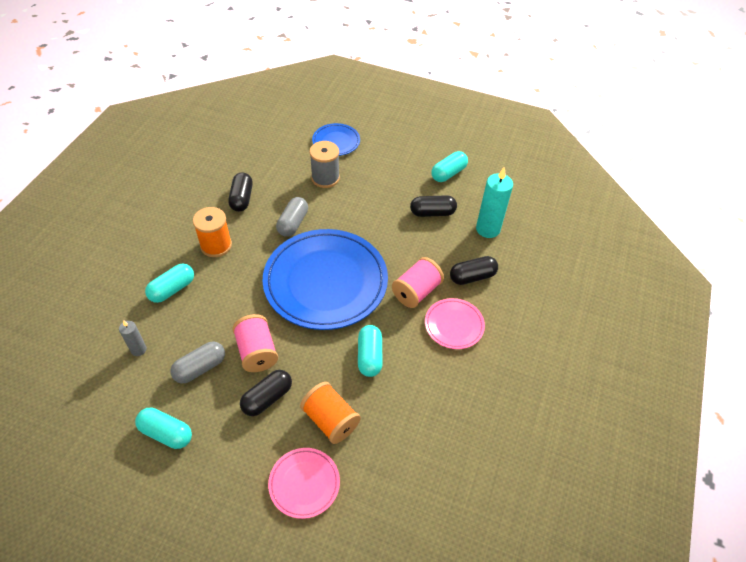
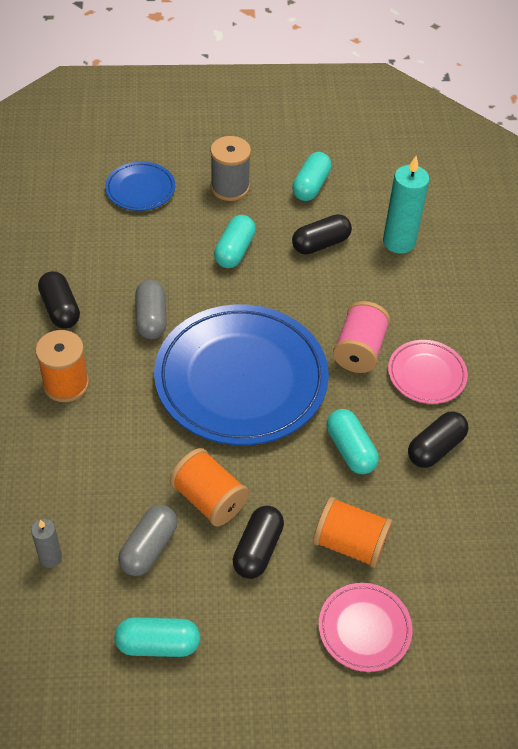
camera: 25 degrees left, 0 degrees up
(172, 289) = (44, 463): turquoise capsule -> turquoise capsule (234, 251)
(257, 352) = (209, 499): pink spool -> orange spool
(325, 178) = (156, 243): grey spool -> grey spool (230, 187)
(472, 277) = (414, 308): black capsule -> black capsule (435, 448)

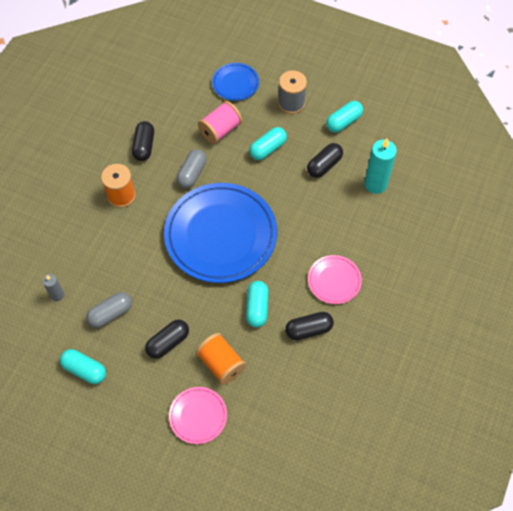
camera: 30 degrees right, 10 degrees up
(209, 499) = (159, 300): orange spool -> none
(320, 244) = (324, 165): black capsule -> black capsule turned 45 degrees counterclockwise
(359, 350) = (302, 247): pink spool -> pink spool (220, 130)

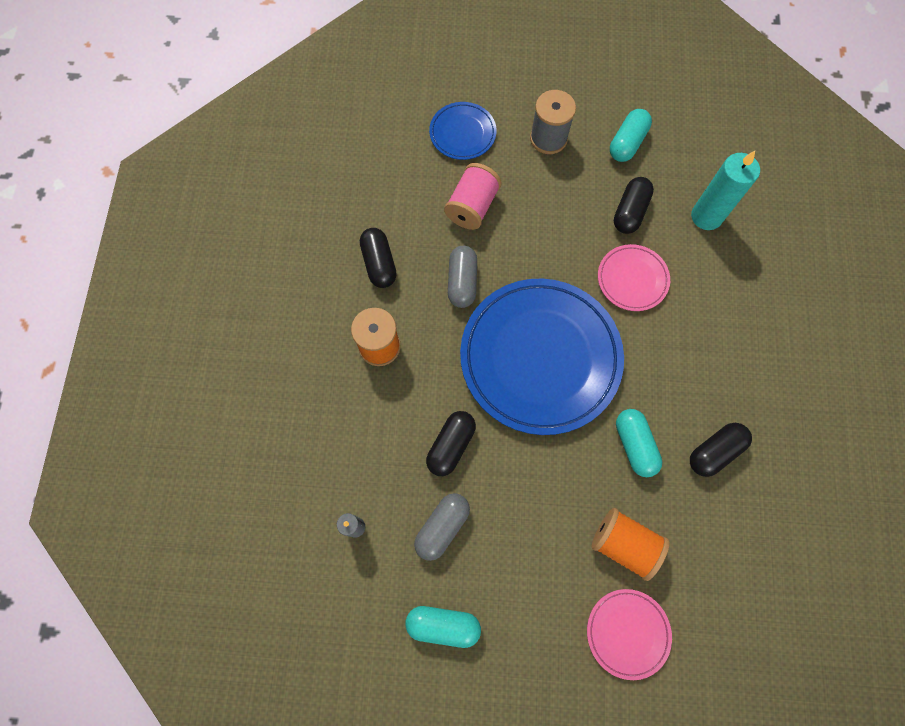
camera: 20 degrees left, 10 degrees up
(168, 342) = (539, 540): black capsule -> black capsule (451, 445)
(268, 149) = (546, 212): turquoise capsule -> none
(334, 281) = (715, 370): pink plate -> pink plate (632, 279)

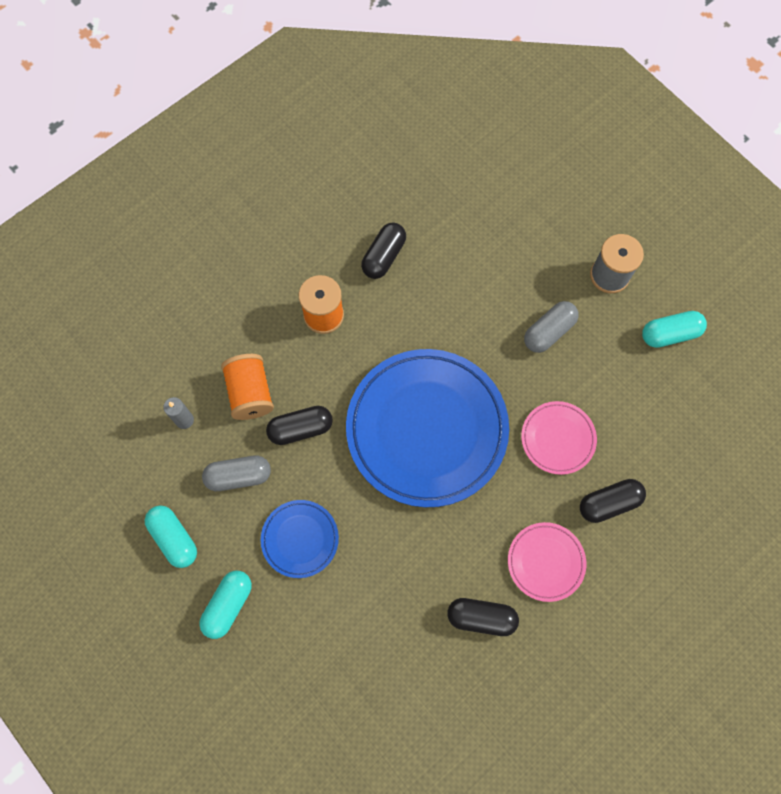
camera: 45 degrees right, 0 degrees up
(462, 133) = (546, 214): blue plate -> blue plate (300, 539)
(462, 282) = (428, 323): grey capsule -> grey capsule (548, 331)
(472, 207) = (494, 275): pink spool -> none
(623, 544) = (346, 611): orange spool -> orange spool (250, 393)
(627, 633) = (285, 669): pink plate -> pink plate (546, 562)
(630, 212) = (612, 388): black capsule -> black capsule (609, 503)
(634, 445) = (428, 554): turquoise capsule -> turquoise capsule (228, 605)
(706, 216) = (671, 447): turquoise candle -> none

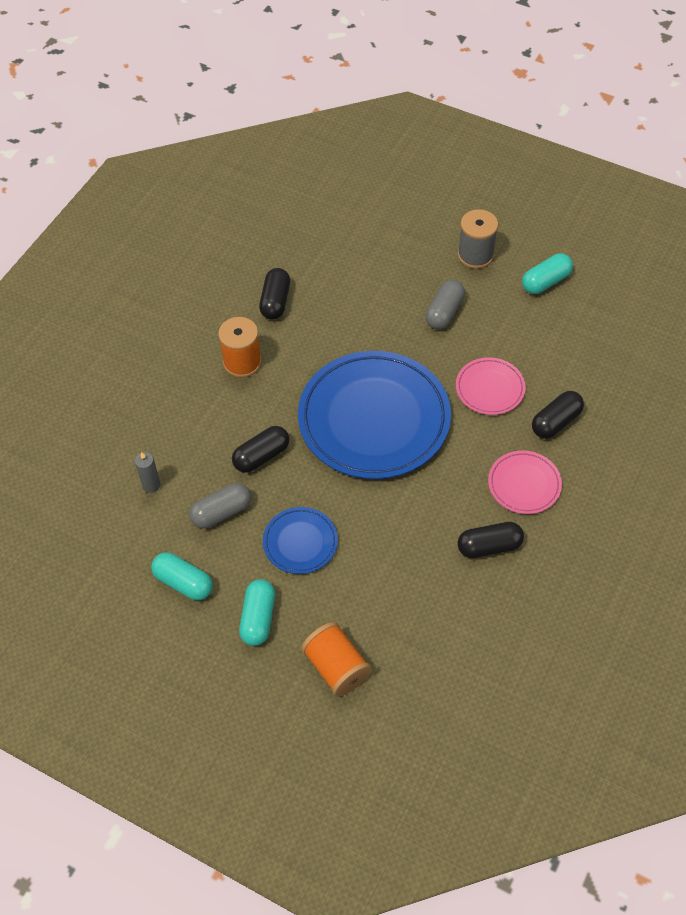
camera: 20 degrees left, 15 degrees down
(250, 393) = (203, 443): orange spool -> orange spool (336, 667)

